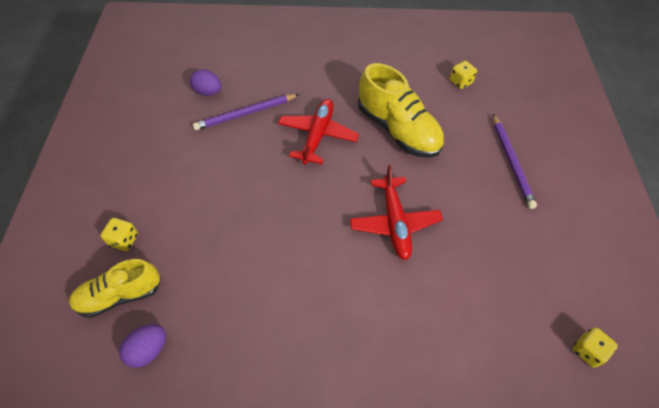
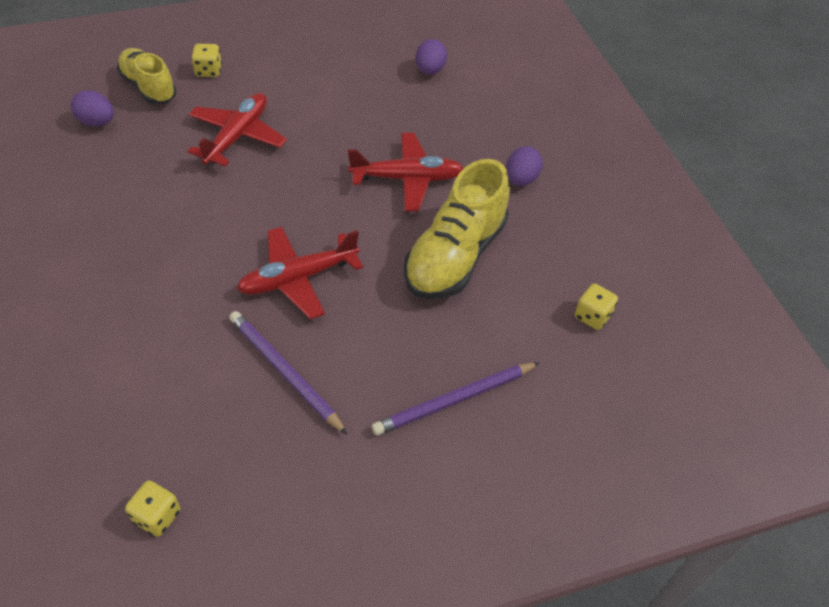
camera: 70 degrees right, 5 degrees down
(224, 233) = (237, 136): none -> red plane
(245, 114) = (411, 109): purple pencil -> purple pencil (285, 372)
(340, 78) = (521, 179): none -> purple egg

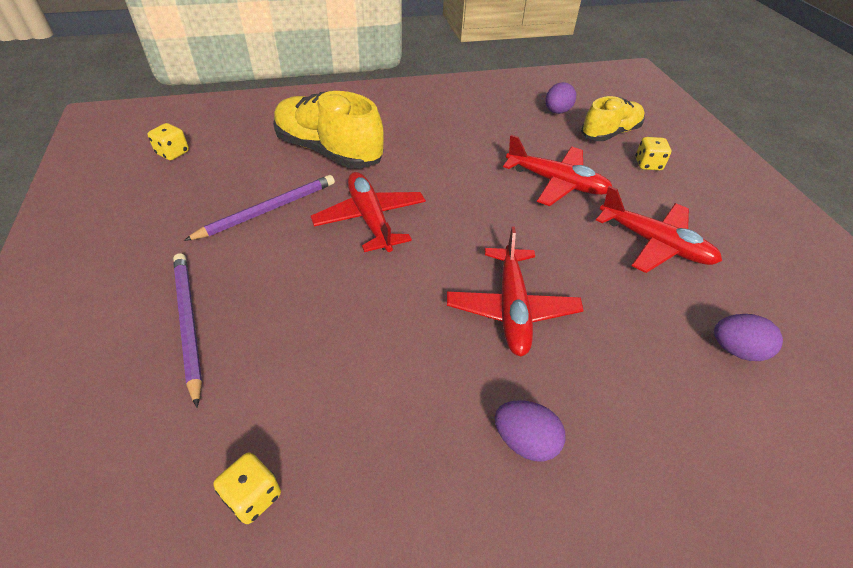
camera: 95 degrees right, 5 degrees down
(324, 87) = (655, 244): none -> red plane
(455, 256) = (384, 344): yellow shoe -> yellow shoe (328, 151)

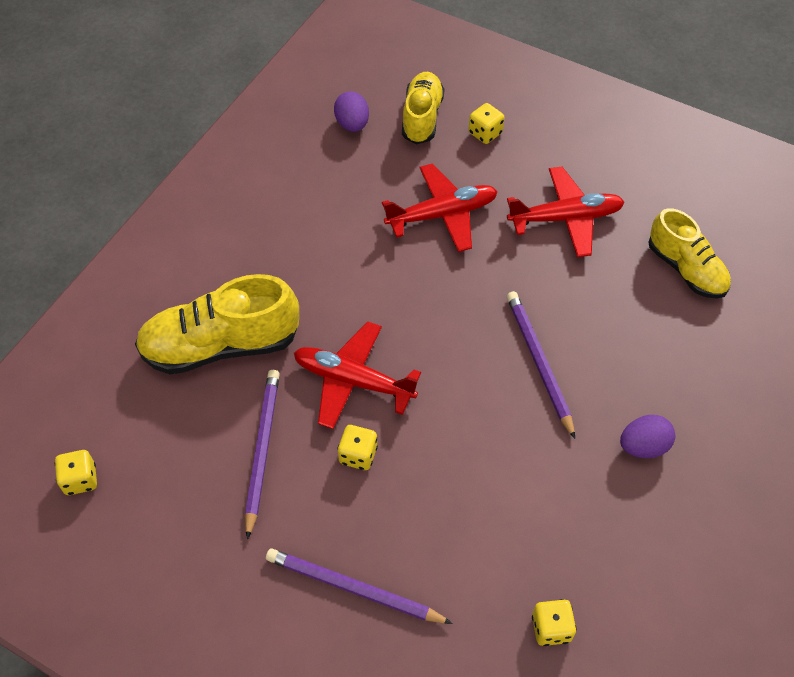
camera: 45 degrees left, 10 degrees up
(311, 257) = (358, 455): none -> yellow dice
(512, 308) = (539, 363): red plane -> purple pencil
(736, 350) = (686, 269): purple egg -> yellow shoe

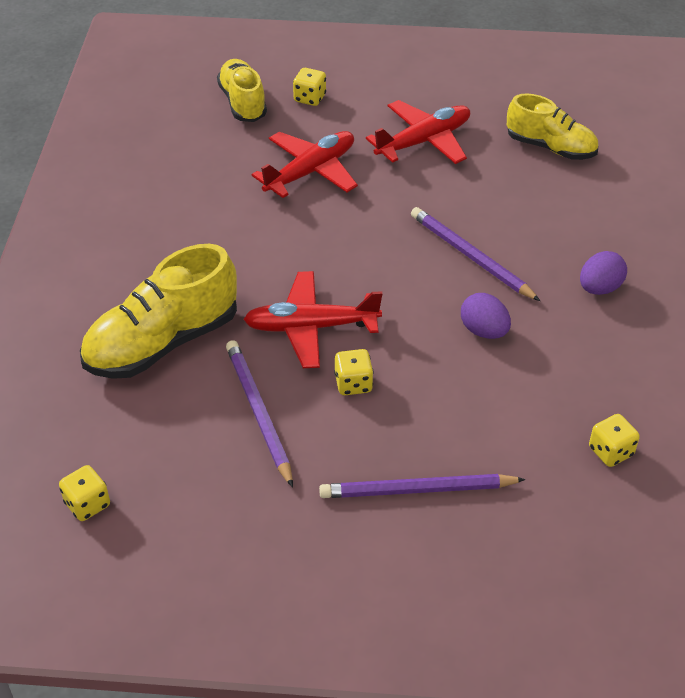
camera: 25 degrees left, 10 degrees down
(352, 124) = (179, 126): purple egg -> purple egg (484, 331)

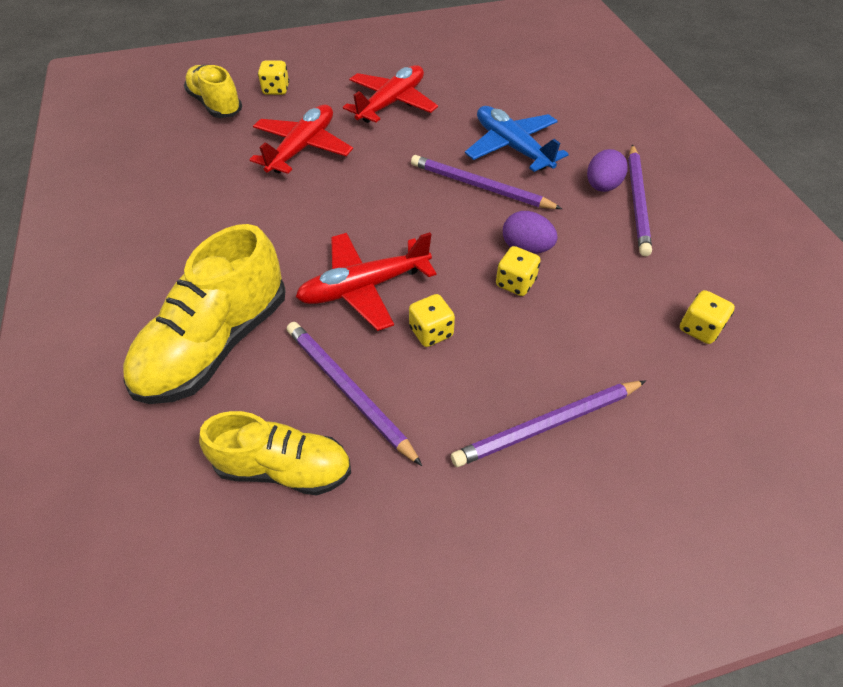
camera: 20 degrees left, 5 degrees up
(87, 504) = (190, 566): yellow dice -> yellow dice (515, 283)
(527, 222) = (512, 147): none -> blue plane
(550, 147) = (498, 86): yellow shoe -> yellow shoe (284, 468)
(628, 313) = (637, 201): none -> purple pencil

